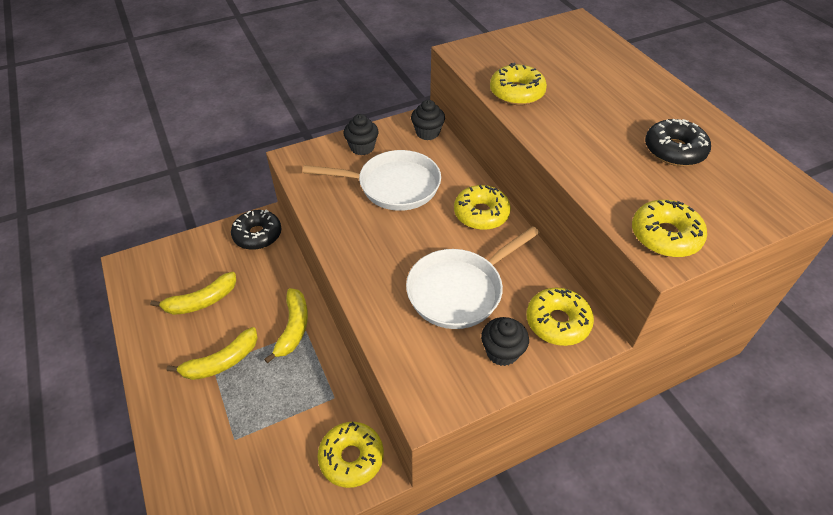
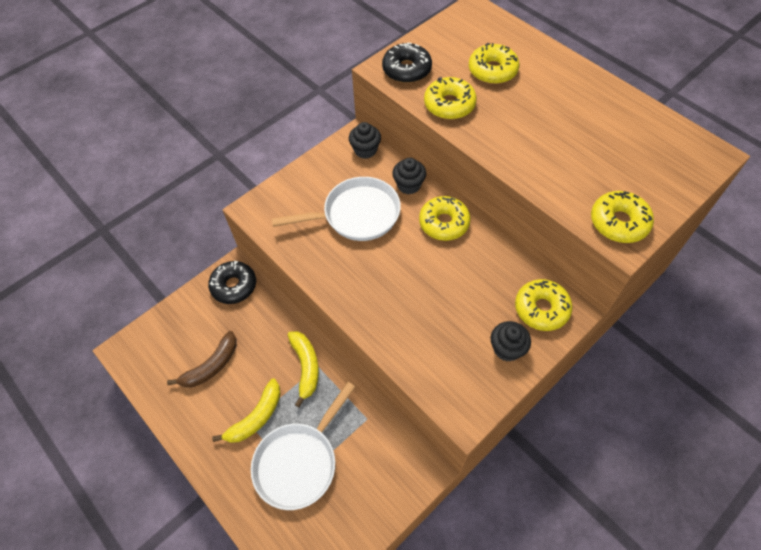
camera: 15 degrees left, 10 degrees up
(201, 301) = (211, 366): yellow banana -> brown banana
(351, 458) = (402, 465): yellow donut -> yellow donut (492, 70)
(362, 147) = (311, 181): black cupcake -> black cupcake (409, 185)
(459, 290) = (452, 302): white pan -> white pan (299, 462)
(674, 150) = (601, 134): black donut -> black donut (406, 70)

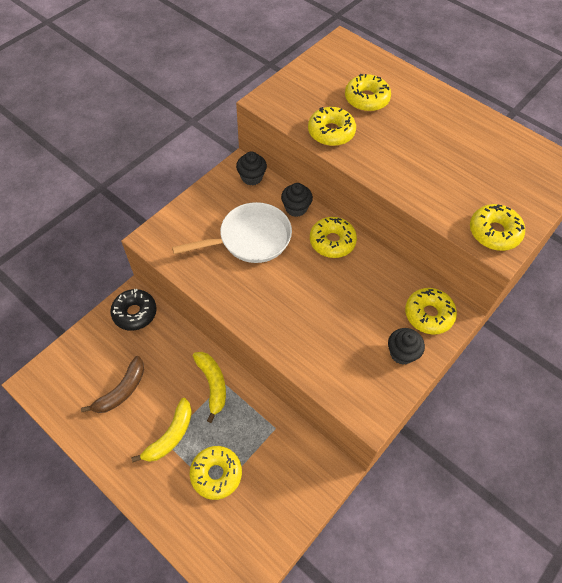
camera: 10 degrees left, 0 degrees up
(299, 462) = (216, 474): white pan -> yellow donut
(406, 70) = (288, 101): black donut -> none

